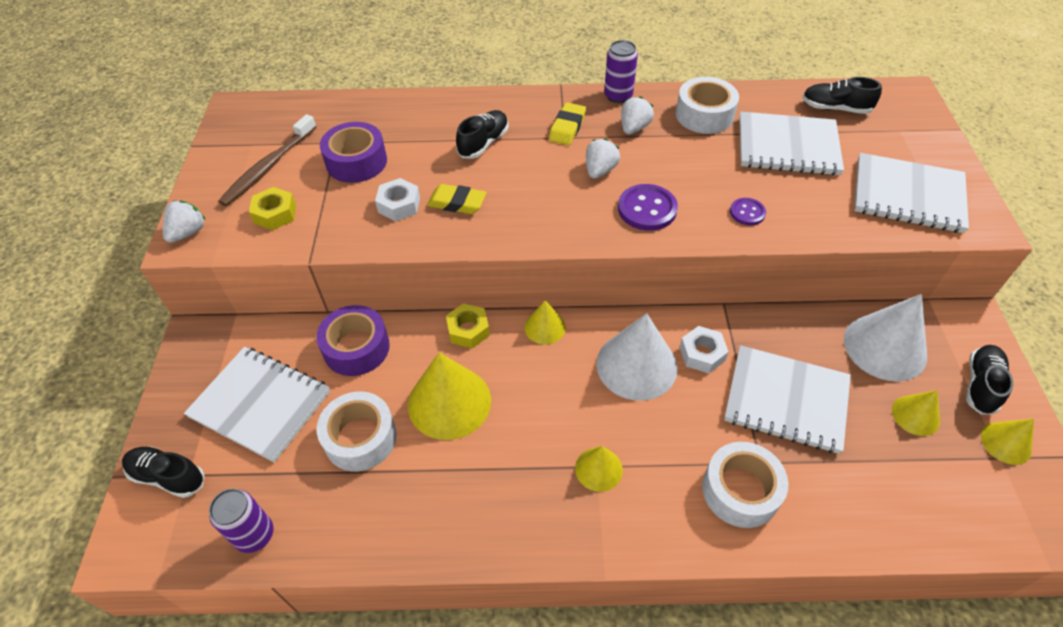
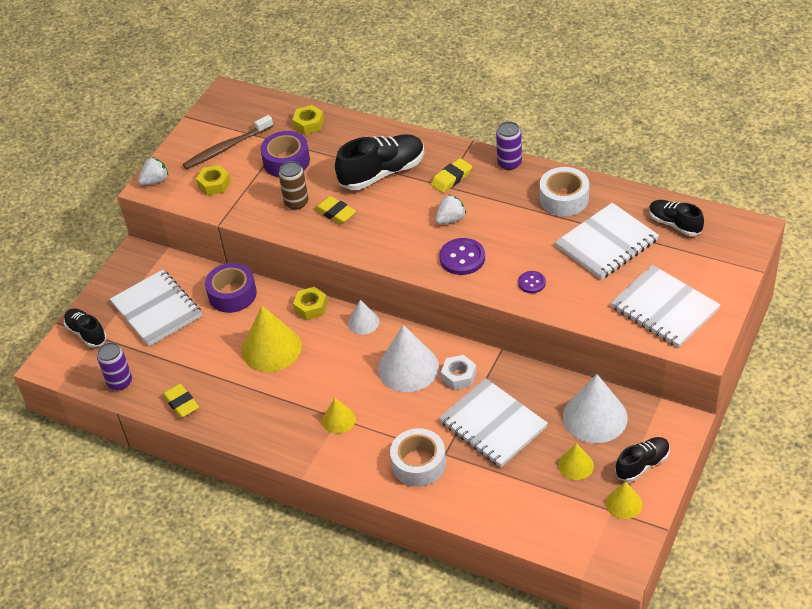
camera: 30 degrees right, 5 degrees down
(359, 114) = (309, 124): none -> yellow nut
(360, 438) = (205, 350): white tape -> none
(366, 532) = (181, 403): none -> yellow eraser
(399, 205) = (296, 202): white nut -> brown can
(483, 143) = (382, 173): black shoe -> black shoe, size x1.68
(545, 327) = (363, 322): yellow cone -> white cone
(634, 128) = (501, 193): white strawberry -> none
(787, 146) = (606, 243): white notebook -> white notebook turned 75 degrees counterclockwise

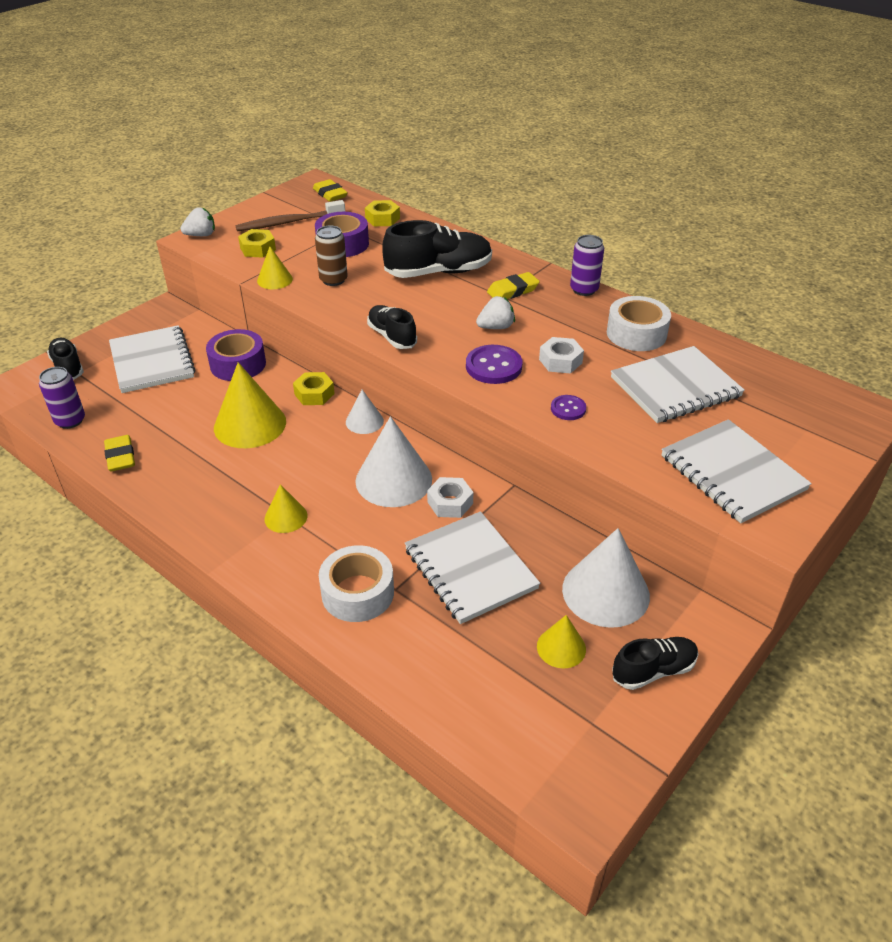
camera: 10 degrees right, 5 degrees down
(335, 213) = (370, 297): yellow eraser -> yellow eraser (330, 194)
(512, 240) = (560, 361): none -> white nut
(624, 503) = (613, 718): yellow cone -> yellow cone (274, 280)
(674, 224) = (767, 385): black shoe -> black shoe (392, 336)

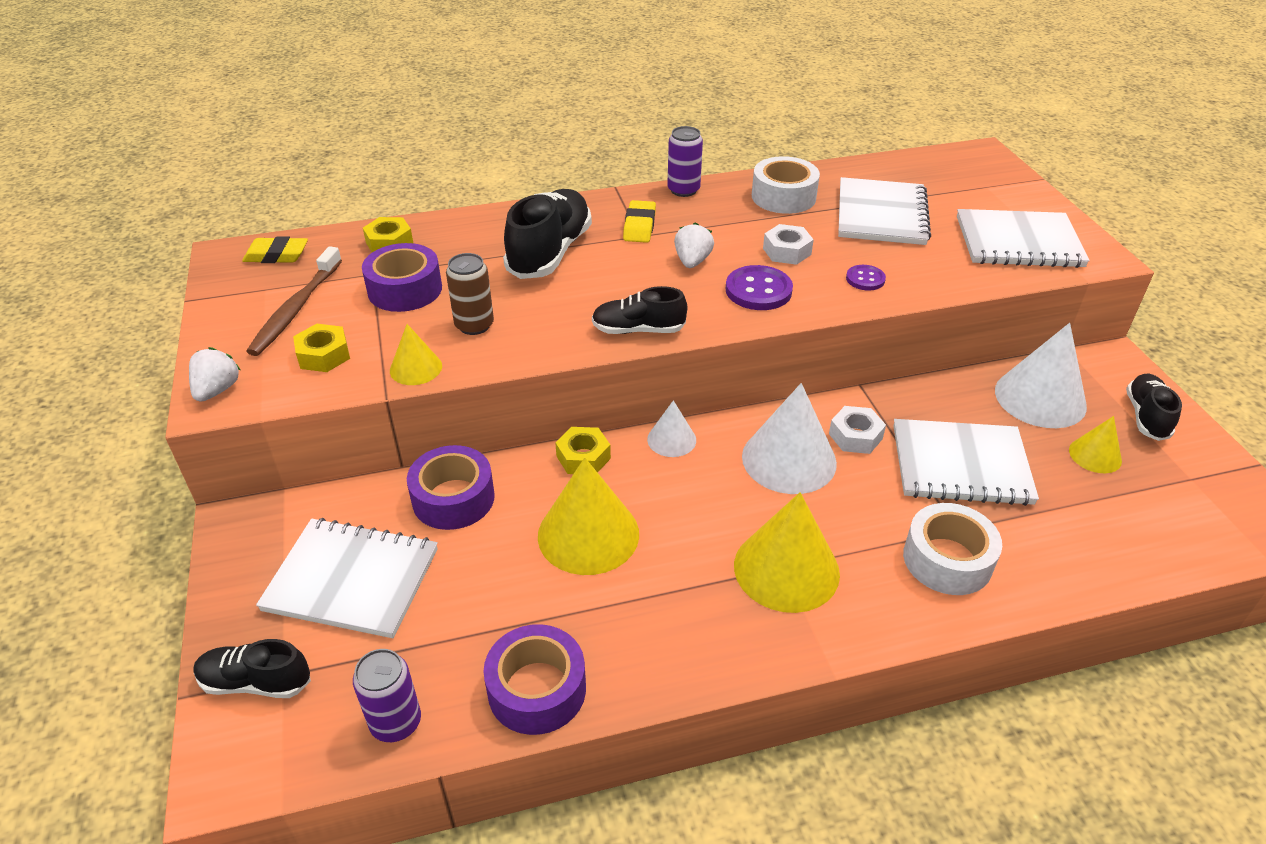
camera: 55 degrees left, 0 degrees up
(120, 457) = (537, 689): yellow eraser -> purple tape
(286, 517) = (786, 569): yellow cone -> yellow cone, size x1.87

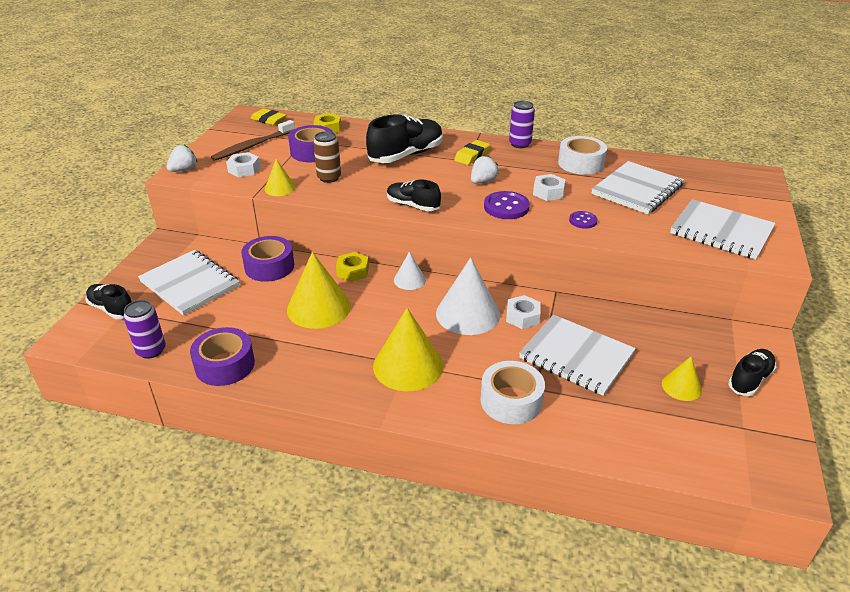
camera: 30 degrees right, 5 degrees down
(324, 355) = (244, 169): yellow nut -> white nut
(1040, 398) = (677, 341): white cone -> none

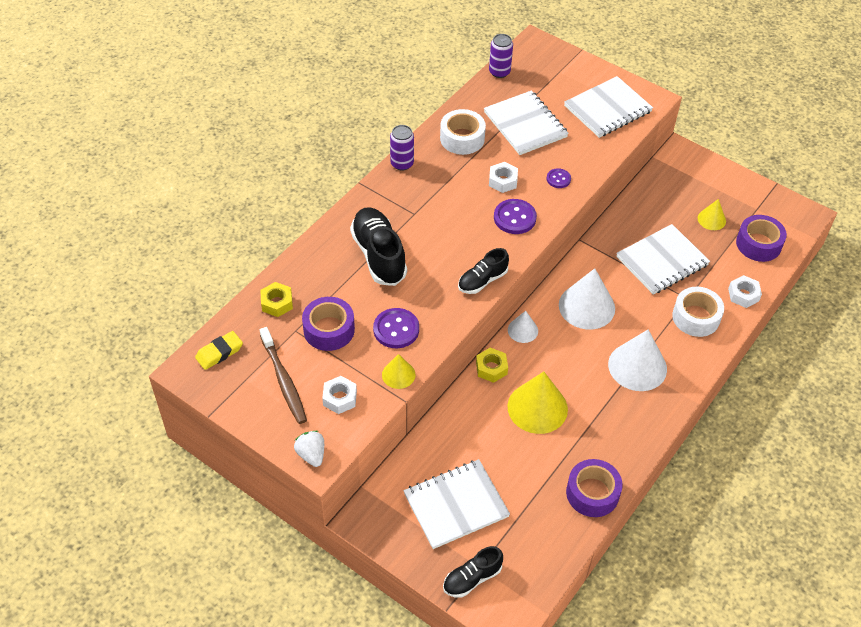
camera: 70 degrees left, 15 degrees up
(151, 350) = (552, 548): purple can -> purple can (499, 72)
(269, 266) = (454, 432): purple tape -> purple tape (758, 244)
(329, 178) = (396, 329): brown can -> purple button
(408, 366) = (637, 366): yellow cone -> white cone
(472, 155) = (407, 206): yellow eraser -> none
(483, 181) = (462, 217): white strawberry -> none
(522, 317) = (604, 273): white nut -> white nut (743, 295)
(749, 379) = (716, 182): black shoe -> none

